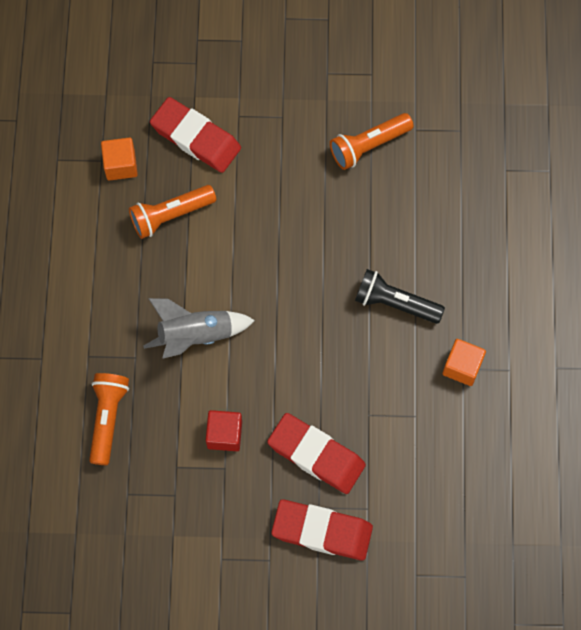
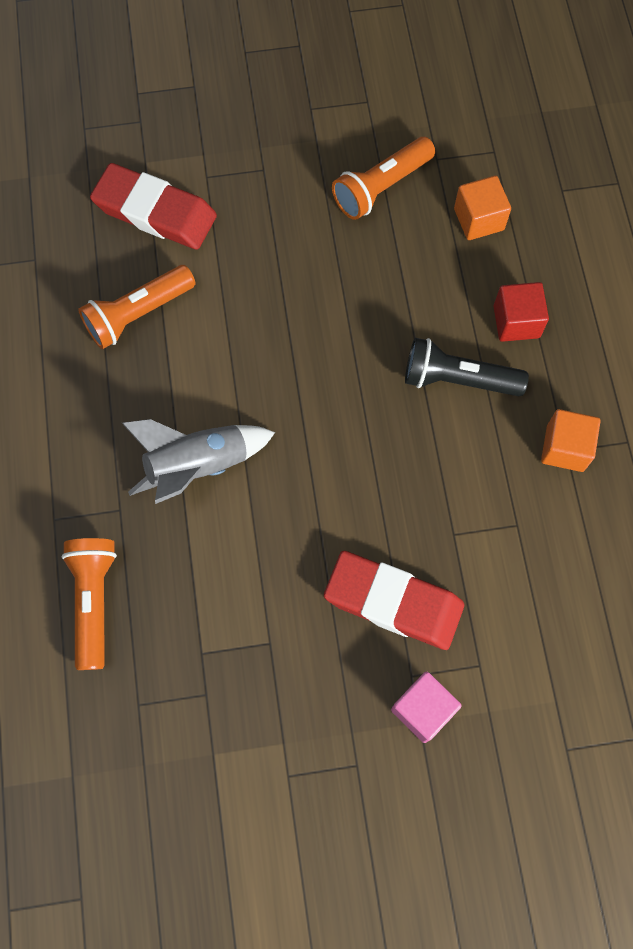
camera: 10 degrees left, 0 degrees up
(121, 165) = (61, 261): orange cube -> orange cube (478, 219)
(224, 434) = (261, 596): red cube -> red cube (516, 322)
(322, 531) = (423, 709): red eraser -> pink cube

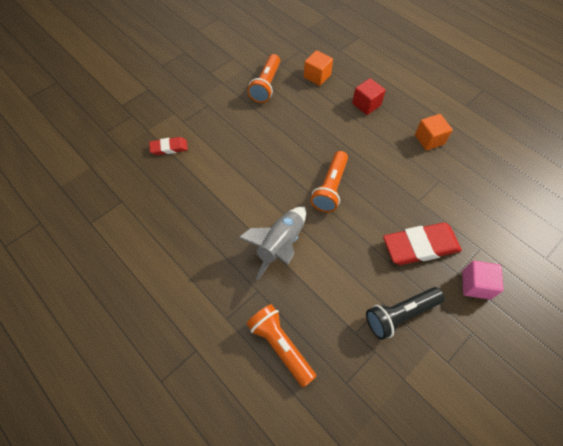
camera: 35 degrees left, 10 degrees down
(137, 314) = (195, 196): orange flashlight -> orange flashlight (330, 188)
(155, 212) = (169, 148): red eraser -> red eraser, size x0.54
(457, 379) = (363, 139): black flashlight -> black flashlight (400, 315)

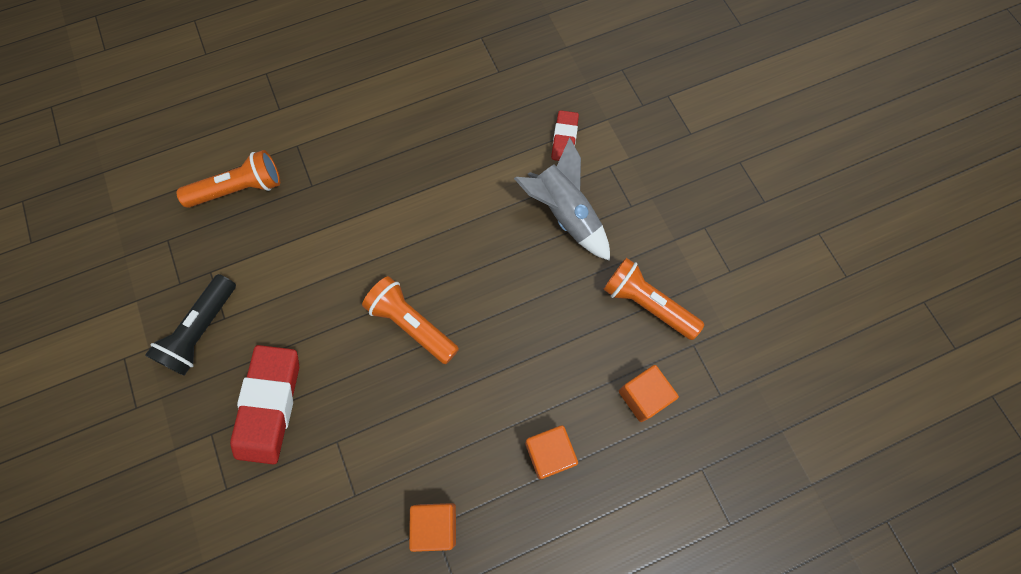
camera: 110 degrees right, 10 degrees up
(280, 245) = (356, 228): grey rocket -> grey rocket (565, 214)
(366, 104) = (549, 453): red cube -> orange cube
(400, 315) = (201, 331): black flashlight -> black flashlight turned 150 degrees counterclockwise
(475, 285) = (184, 449): pink cube -> none

